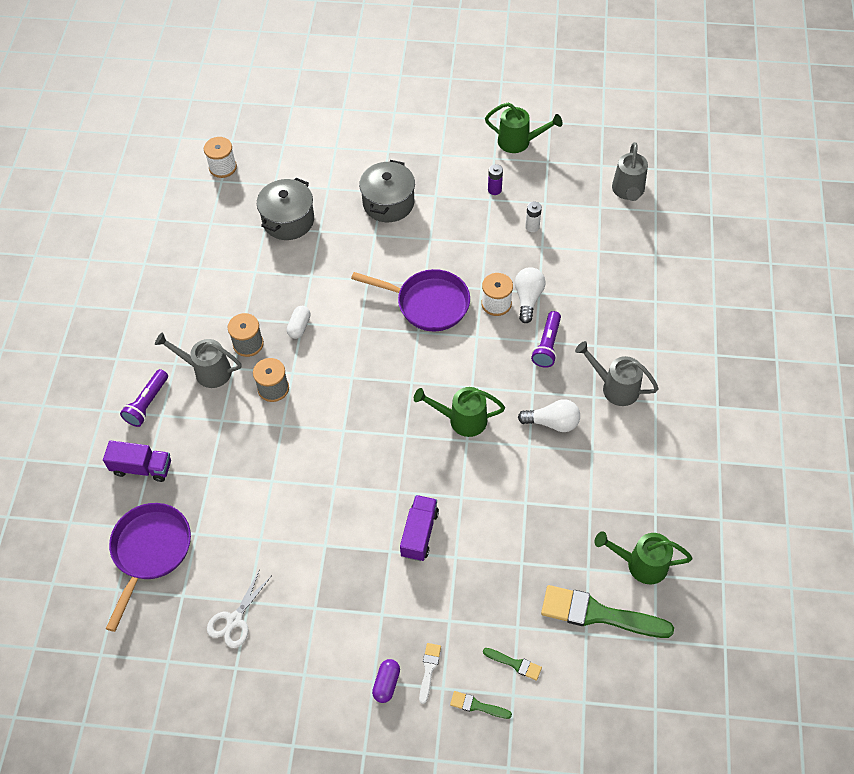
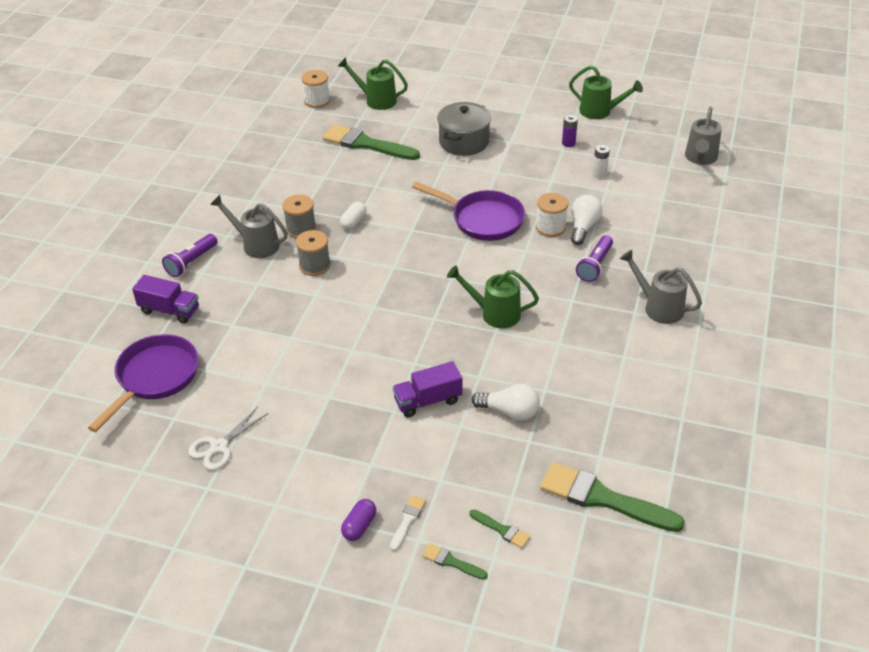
camera: 10 degrees right, 15 degrees down
(288, 220) = (366, 144): grey pot -> green brush
(419, 533) = (428, 401): purple truck -> purple truck turned 135 degrees counterclockwise
(552, 422) = (587, 328): white light bulb -> white light bulb (509, 412)
(640, 564) = (658, 460): green watering can -> green watering can (376, 100)

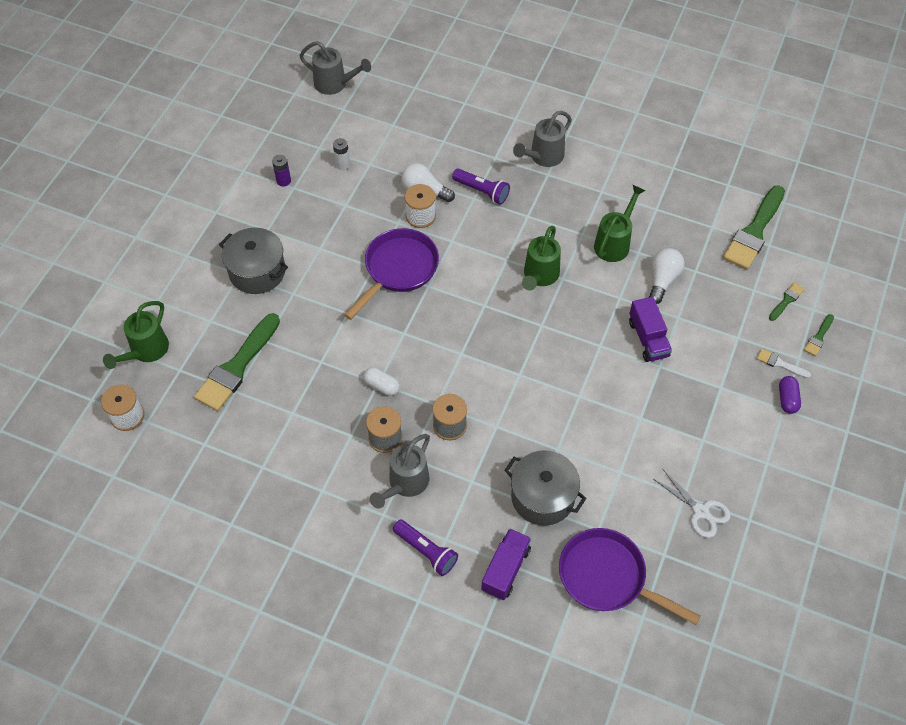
camera: 85 degrees left, 15 degrees up
(240, 330) = (542, 497): none -> grey pot
(359, 526) = (787, 399): purple capsule -> purple capsule turned 60 degrees clockwise
(600, 112) = (233, 145): green watering can -> green watering can (614, 243)

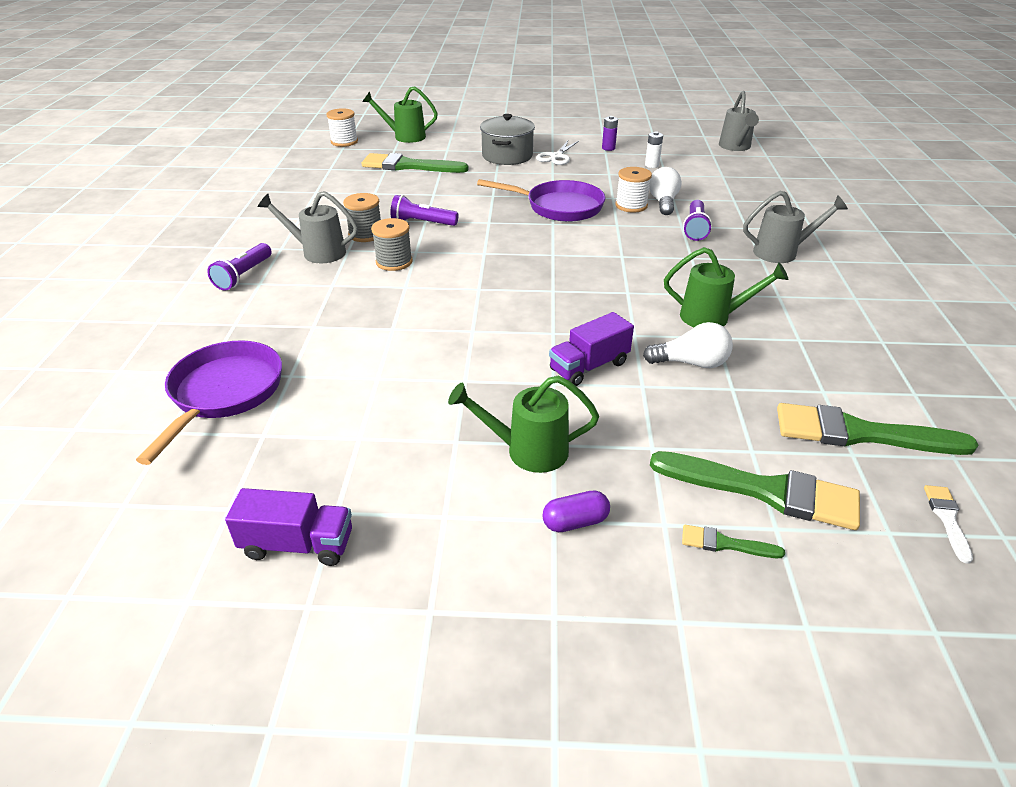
camera: 70 degrees right, 20 degrees down
(382, 386) = (422, 223): white capsule -> purple flashlight
(505, 569) = (227, 322): purple truck -> purple truck (298, 544)
(539, 276) = (617, 278): green watering can -> green watering can (527, 451)
(542, 497) = (325, 329): grey pot -> none
(543, 157) = (782, 252): grey watering can -> grey watering can turned 150 degrees clockwise
(700, 511) = (338, 458): white scissors -> white scissors (556, 156)
(780, 364) = (637, 502): white brush -> white brush (947, 519)
(786, 300) = (765, 491): green brush -> green brush, size x2.20

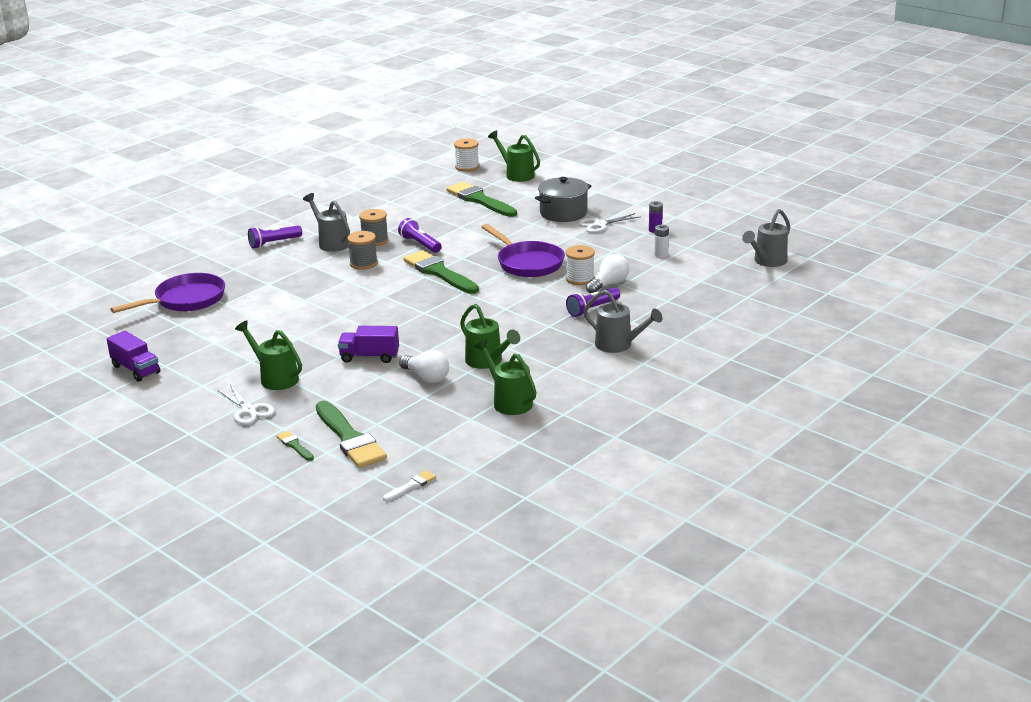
camera: 40 degrees right, 10 degrees down
(575, 522) = (248, 410): purple capsule -> white scissors
(815, 352) = (508, 401): none -> green watering can
(859, 433) = (446, 441): green brush -> green brush (439, 272)

